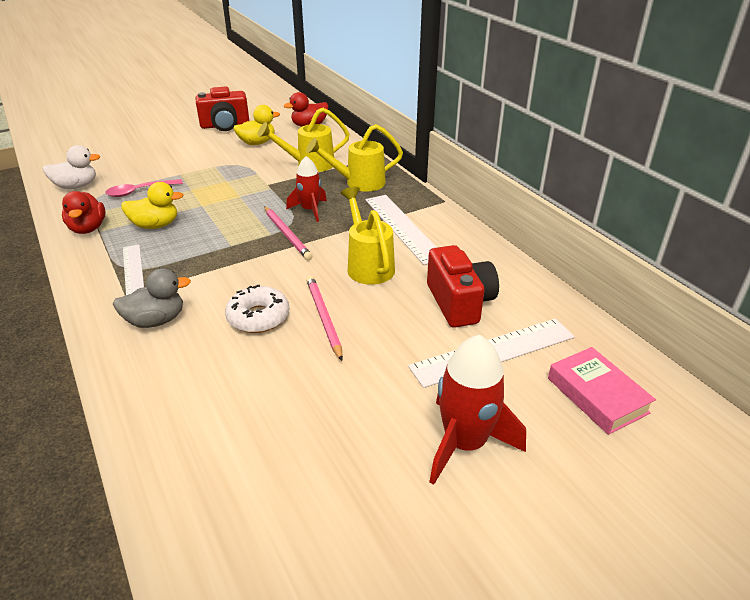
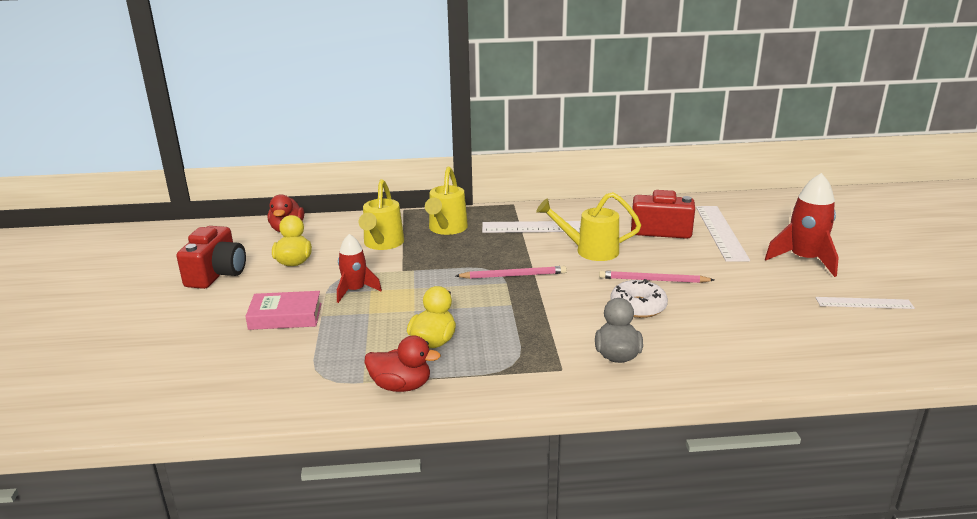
camera: 65 degrees left, 10 degrees down
(76, 186) = (272, 391): white duck -> none
(133, 270) = (518, 361): white ruler -> white ruler (864, 303)
(140, 191) = (338, 345): pink spoon -> none
(310, 210) = (477, 258): red rocket -> red rocket (355, 291)
(597, 395) = (772, 215): pink book -> pink book (285, 316)

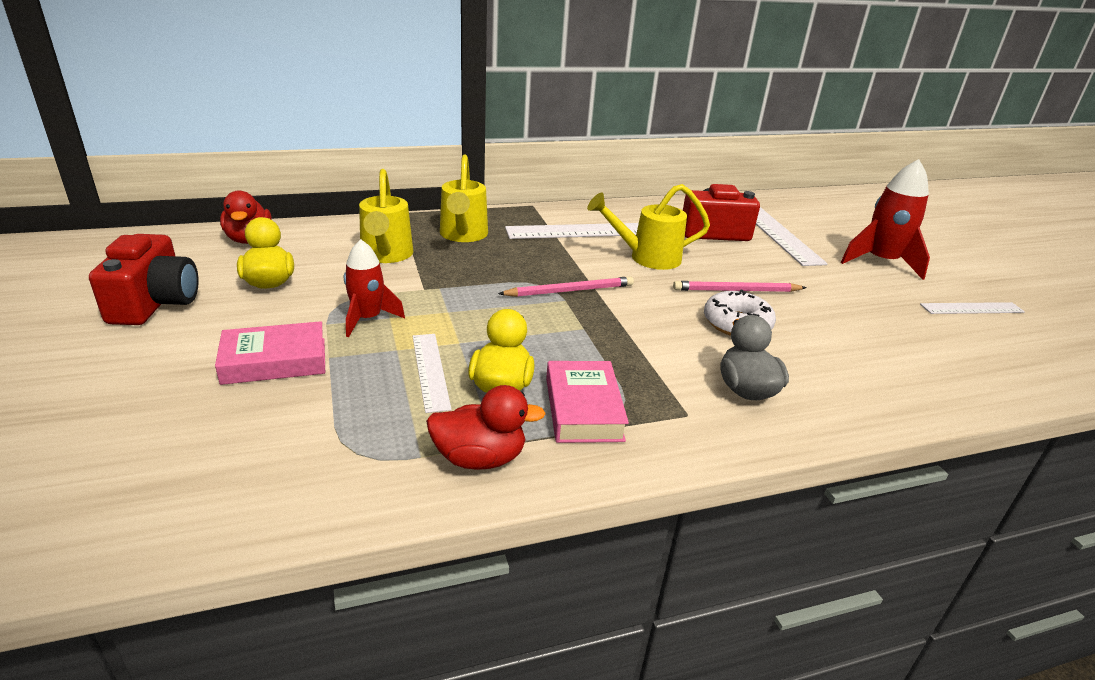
camera: 15 degrees left, 5 degrees up
(387, 328) = (430, 371): none -> white ruler
(486, 360) = (583, 409): none -> pink book

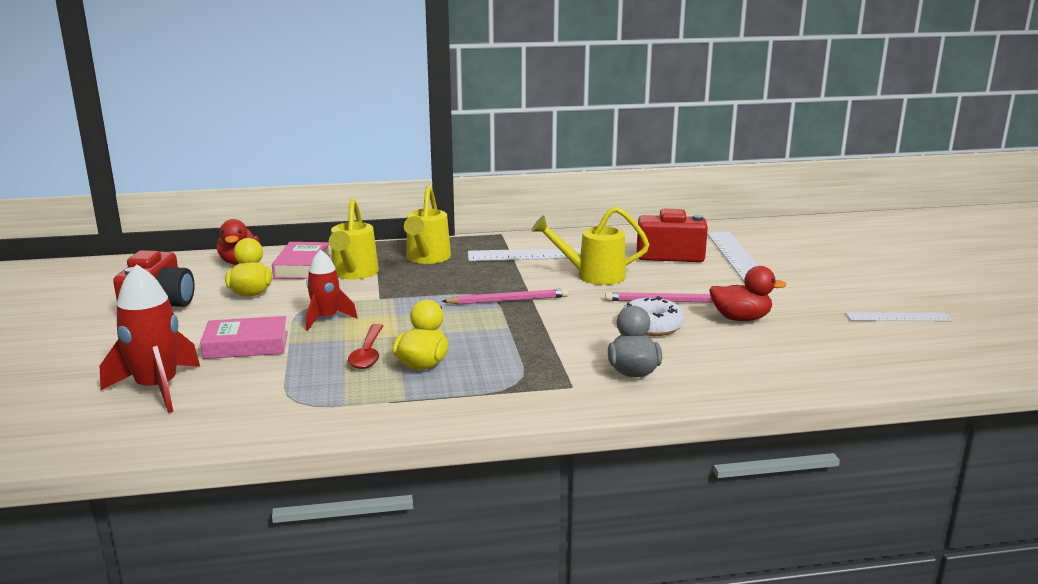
camera: 10 degrees right, 10 degrees down
(430, 371) = (368, 353): white ruler -> red spoon
(480, 458) = (389, 407): red duck -> red duck (741, 318)
(583, 409) = (485, 380): pink book -> pink book (302, 267)
(880, 262) = (829, 279): red rocket -> red rocket (157, 388)

